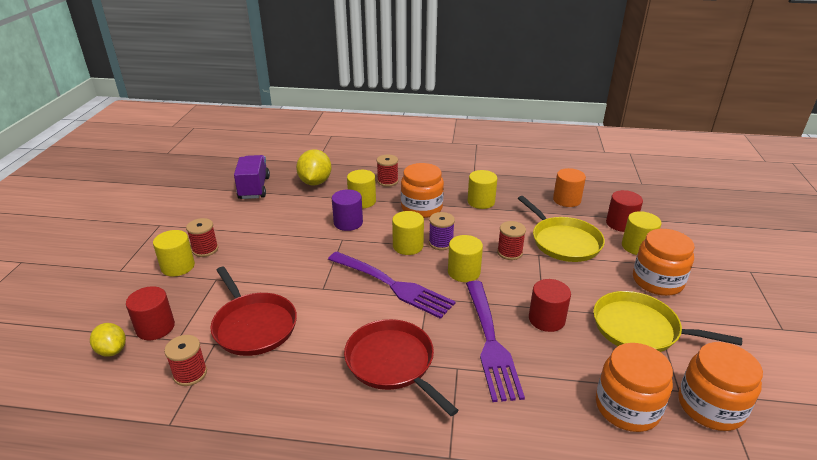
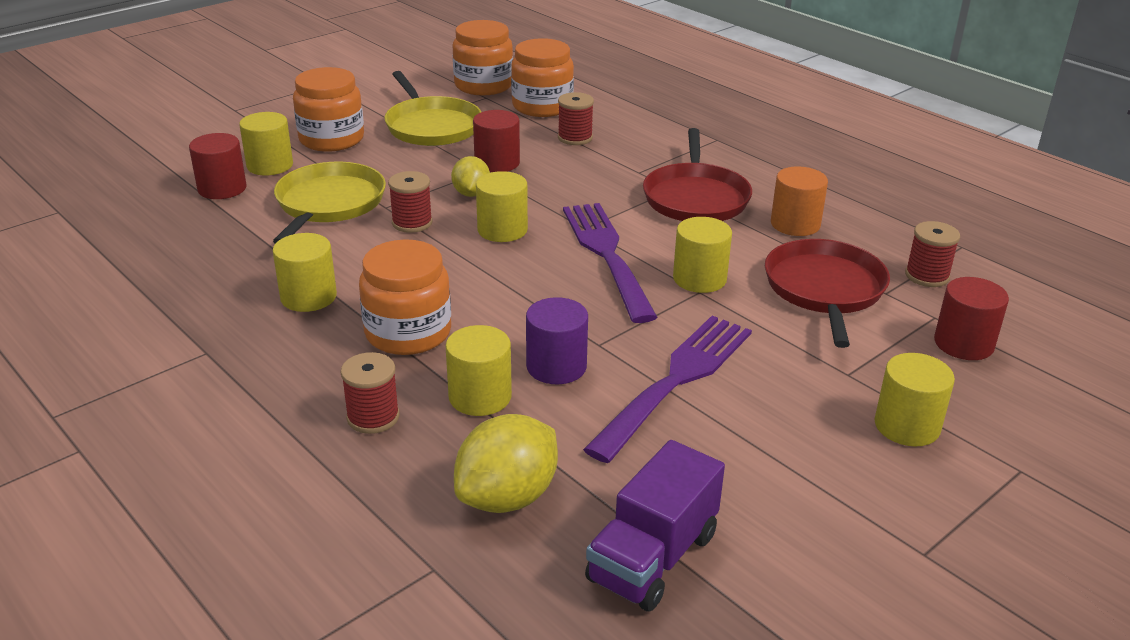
camera: 140 degrees left, 0 degrees up
(112, 350) = (1030, 341): yellow lemon -> yellow lemon (471, 193)
(205, 249) = (844, 437): red spool -> red spool (575, 138)
(408, 246) = (520, 288): yellow cylinder -> yellow cylinder (699, 279)
(441, 243) = (471, 271): purple spool -> none
(490, 341) = (579, 173): purple fork -> purple fork (675, 382)
(566, 200) = (200, 240): orange cylinder -> orange cylinder (795, 224)

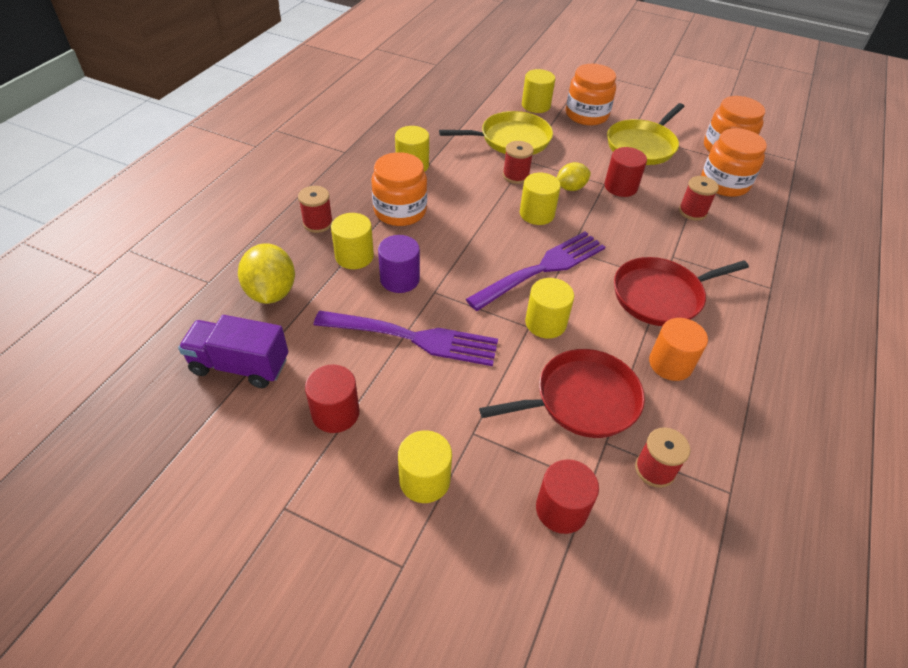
camera: 65 degrees right, 15 degrees up
(222, 188) = (497, 100): red cylinder -> red cylinder (335, 413)
(507, 497) = (271, 292): yellow lemon -> yellow lemon turned 60 degrees clockwise

